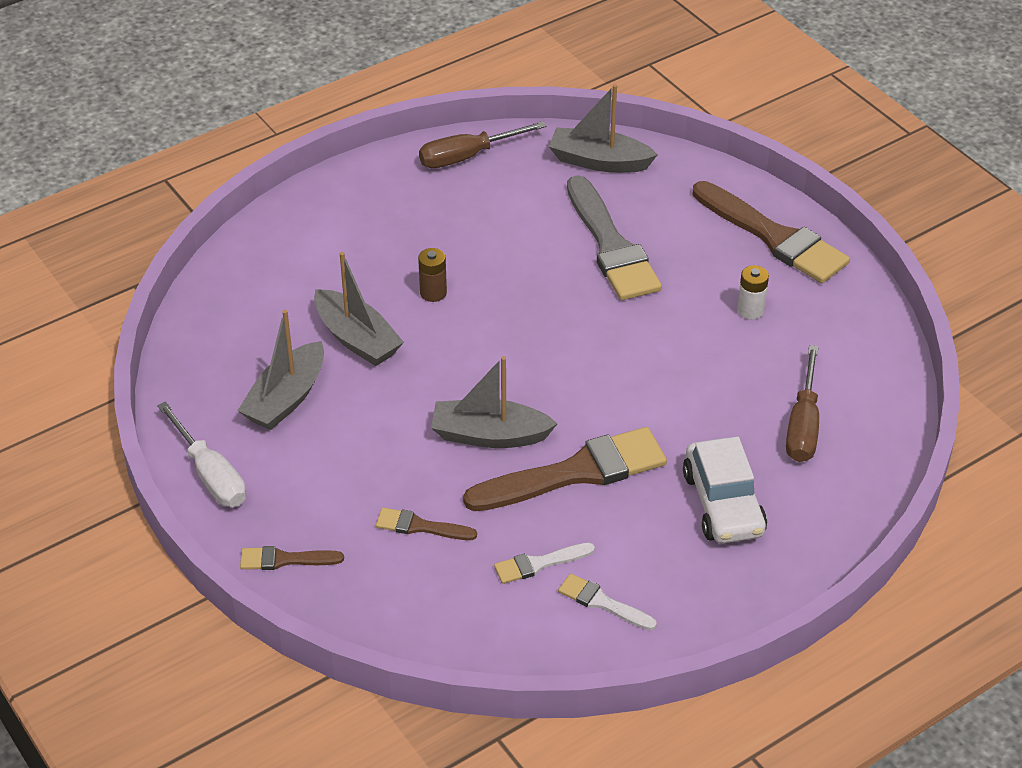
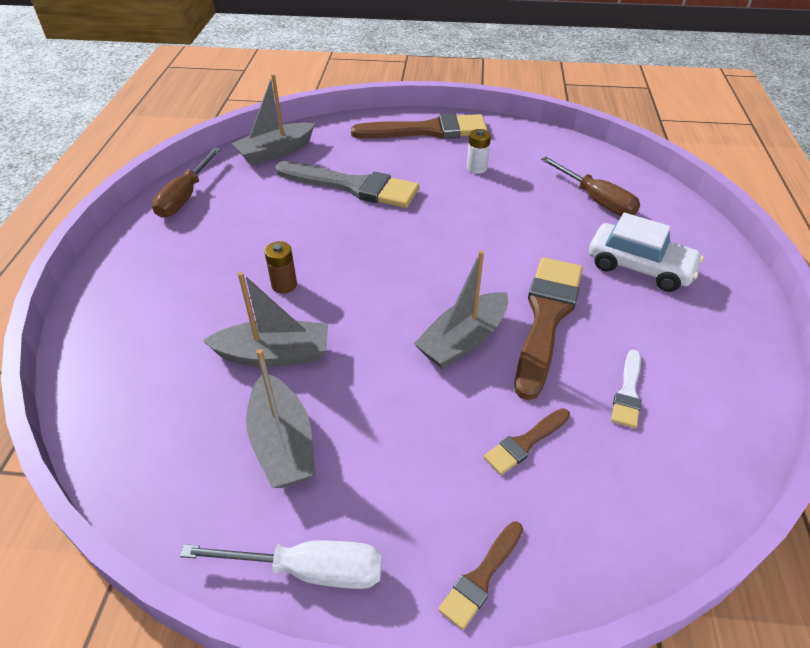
camera: 50 degrees left, 0 degrees up
(602, 602) = (697, 380): white brush -> none

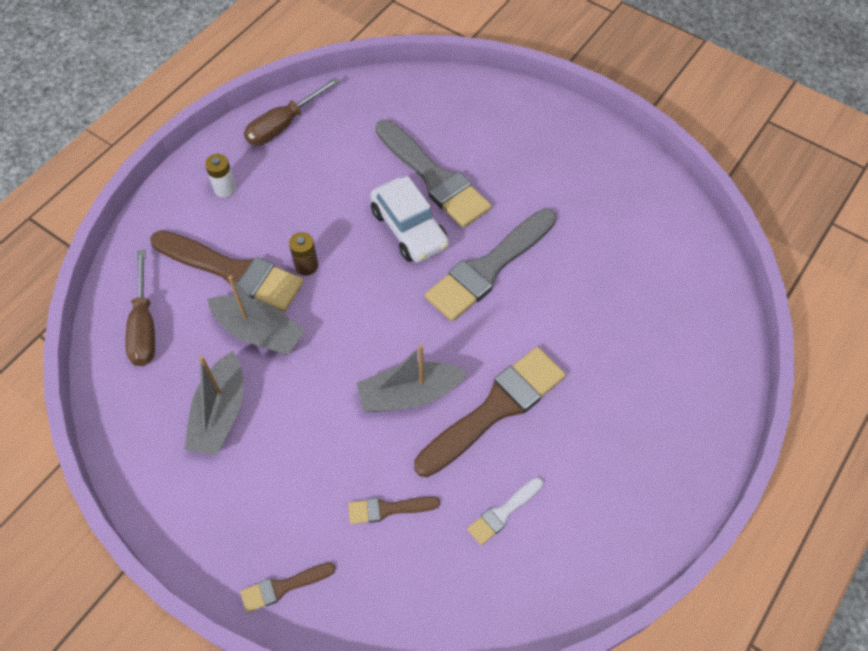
camera: 30 degrees right, 15 degrees up
(275, 152) = (392, 100): grey boat -> none
(309, 570) = (182, 517): white screwdriver -> none
(427, 130) = (556, 133): brown brush -> brown brush (233, 272)
(451, 226) = (488, 268): none -> grey brush
(476, 168) = (567, 206): white battery -> white battery (225, 188)
(596, 200) = (653, 302): brown screwdriver -> brown screwdriver (144, 326)
(639, 267) = (625, 400): white car -> white car (409, 229)

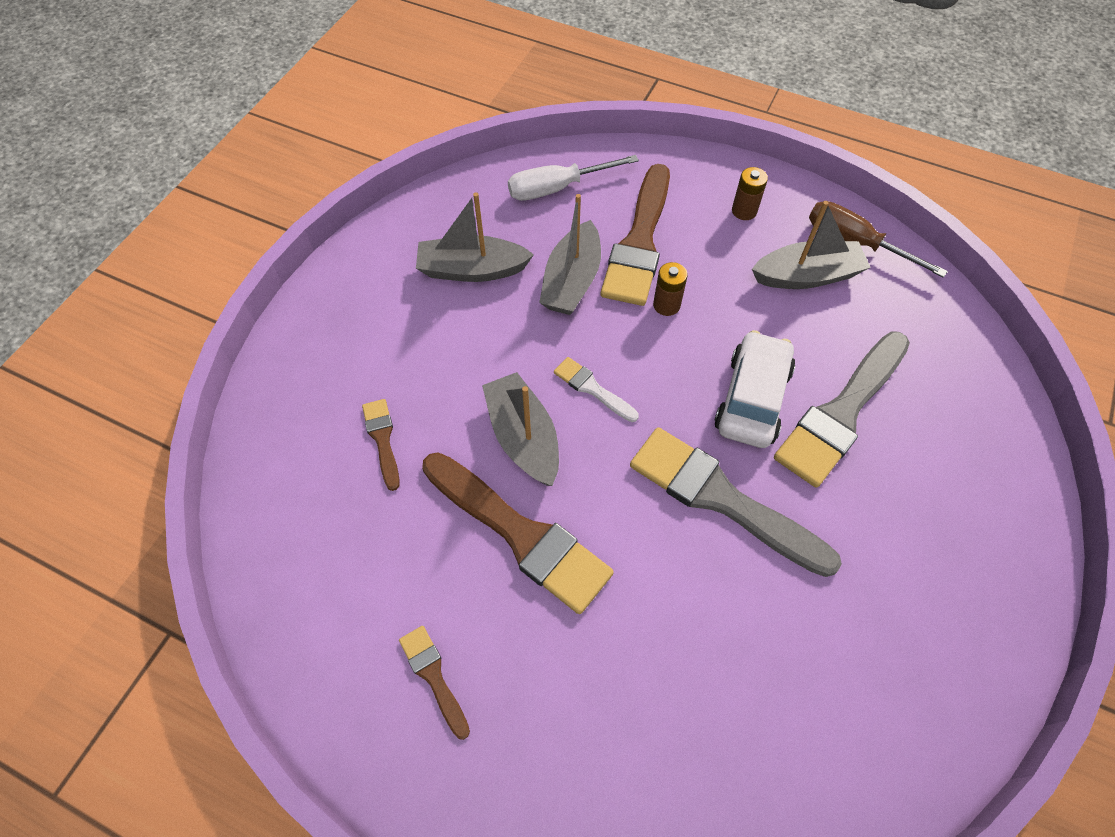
camera: 80 degrees right, 0 degrees up
(144, 326) = (557, 188): brown screwdriver -> white screwdriver
(225, 188) = (744, 211): white battery -> brown battery
(283, 587) = (295, 361): brown brush -> brown brush (433, 676)
(306, 164) = (807, 276): none -> grey boat
(409, 229) = (752, 398): white car -> white car turned 150 degrees clockwise
(503, 513) = (387, 561): white brush -> white brush (592, 388)

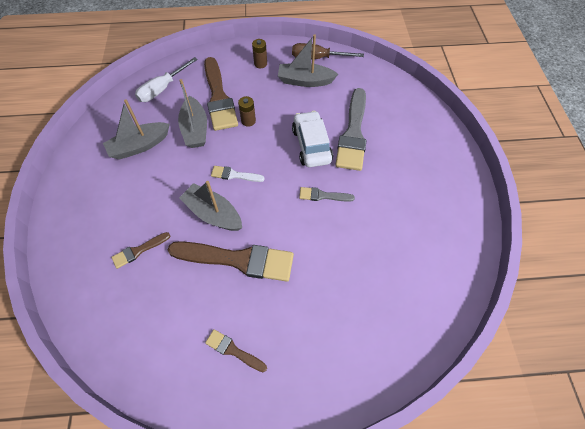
camera: 30 degrees left, 0 degrees up
(382, 439) = (138, 251): brown brush -> brown brush turned 75 degrees counterclockwise
(721, 499) = (323, 196): grey brush -> grey brush, size x0.48
(807, 276) = (305, 81): grey boat -> grey boat turned 135 degrees counterclockwise

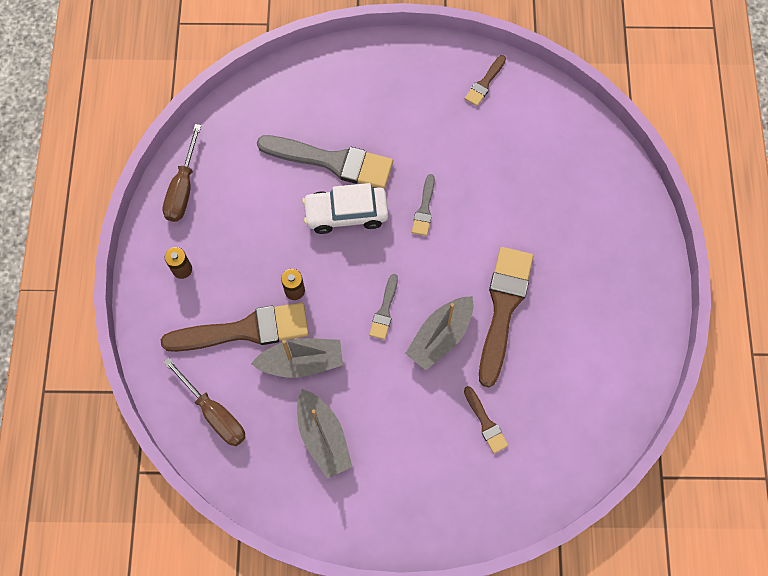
camera: 85 degrees left, 10 degrees up
(162, 89) = (214, 413): white screwdriver -> brown screwdriver
(233, 350) = (604, 315): brown brush -> brown brush (485, 83)
(234, 175) = (384, 310): white brush -> grey brush
(305, 81) = (228, 210): grey boat -> none

